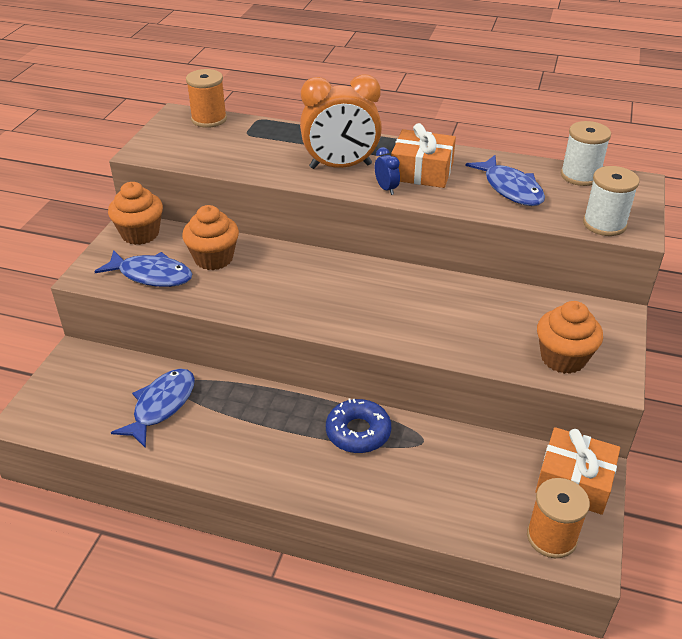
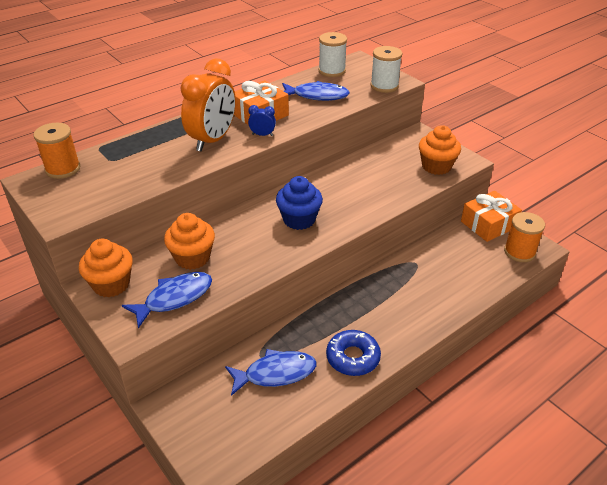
camera: 55 degrees left, 0 degrees up
(161, 406) = (275, 373): blue fish -> blue fish turned 105 degrees clockwise
(337, 296) = (299, 219): none -> blue cupcake
(358, 432) = (386, 286): blue donut -> blue donut (353, 357)

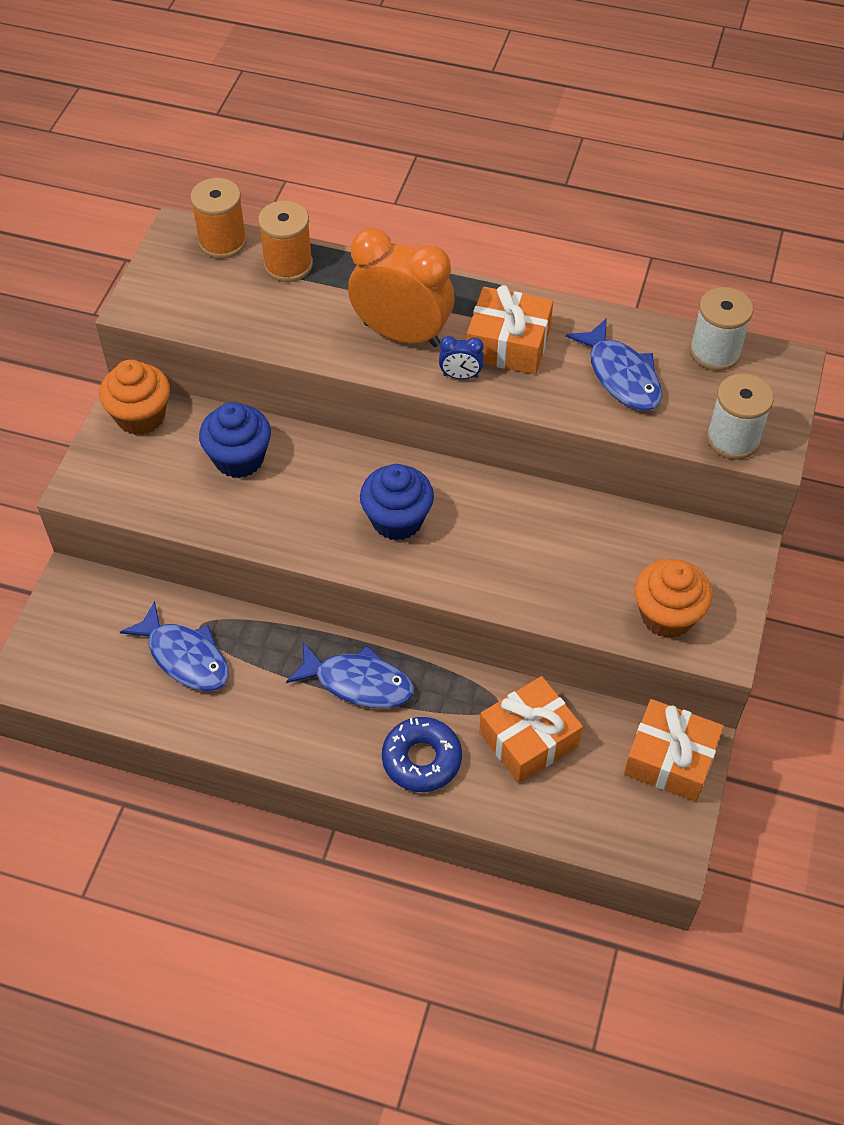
camera: 55 degrees right, 15 degrees up
(174, 298) = (162, 486): blue fish -> blue fish (358, 683)
(192, 258) = (239, 458): orange cupcake -> blue cupcake
(213, 140) = (402, 334): orange clock -> orange clock turned 150 degrees counterclockwise
(262, 135) = (460, 376): blue clock -> blue clock turned 120 degrees clockwise
(353, 357) = (265, 722): blue donut -> blue donut (421, 759)
(443, 262) = (528, 738): none -> orange gift
(519, 252) = (635, 829): orange spool -> orange spool (288, 265)

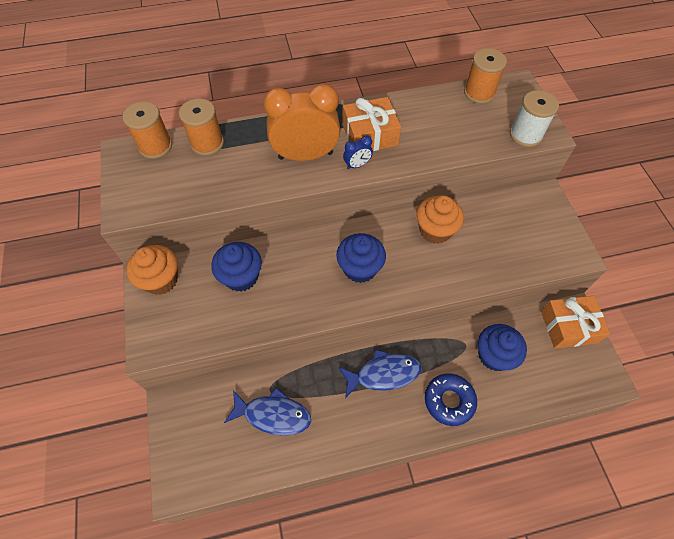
camera: 30 degrees left, 5 degrees up
(528, 738) = (494, 355): orange gift -> blue cupcake
(621, 376) = (443, 126): blue fish -> none
(667, 615) = (538, 250): orange cupcake -> orange cupcake (435, 230)
(715, 352) = (479, 93): white spool -> orange spool

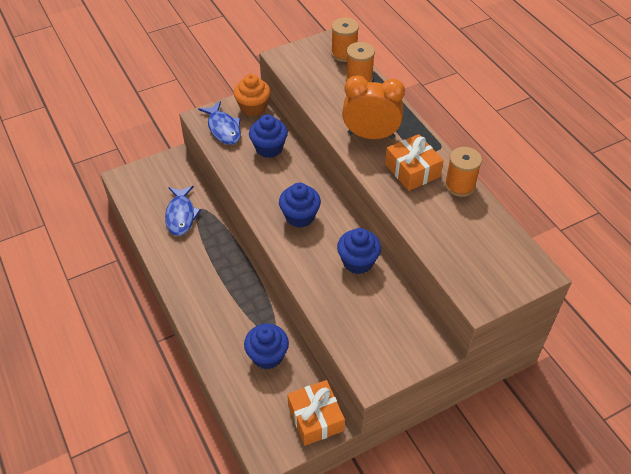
camera: 75 degrees right, 10 degrees down
(305, 155) = (371, 135): orange clock -> orange clock turned 60 degrees counterclockwise
(357, 165) = (374, 168): blue clock -> none
(383, 374) = (229, 277): blue fish -> blue fish (223, 128)
(435, 230) = (358, 262): orange cupcake -> blue cupcake
(449, 401) = (216, 326): blue donut -> none
(479, 93) = (508, 241): orange spool -> orange spool (460, 185)
(525, 135) = (467, 284): white spool -> none

